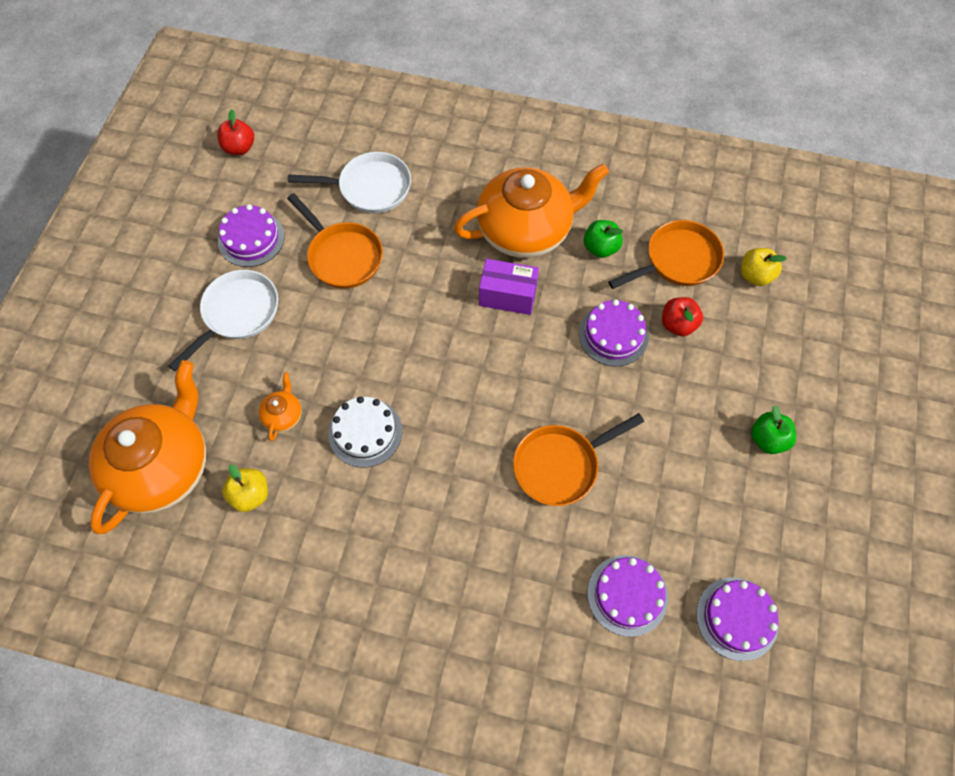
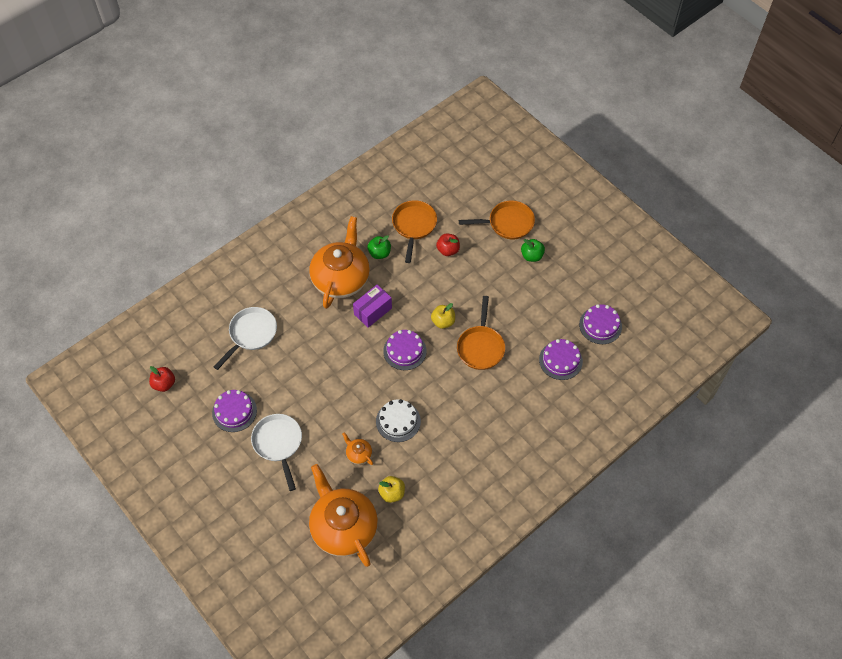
camera: 55 degrees left, 5 degrees down
(342, 256) = (284, 373): orange pan -> orange pan (507, 223)
(613, 335) = (431, 280): purple cake -> purple cake (404, 351)
(755, 275) = (448, 201): yellow apple -> yellow apple (443, 322)

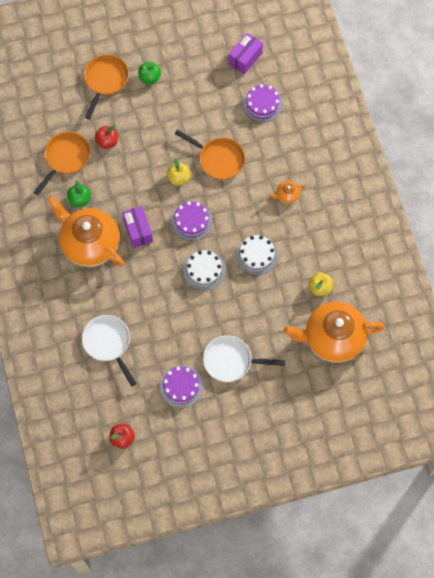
camera: 65 degrees left, 10 degrees up
(358, 454) = (272, 299): orange teapot -> orange teapot (287, 195)
(360, 382) = (204, 270): none -> white cake
(414, 226) = (66, 158): orange pan -> orange pan turned 90 degrees clockwise
(600, 325) = (245, 58): purple cake -> purple box

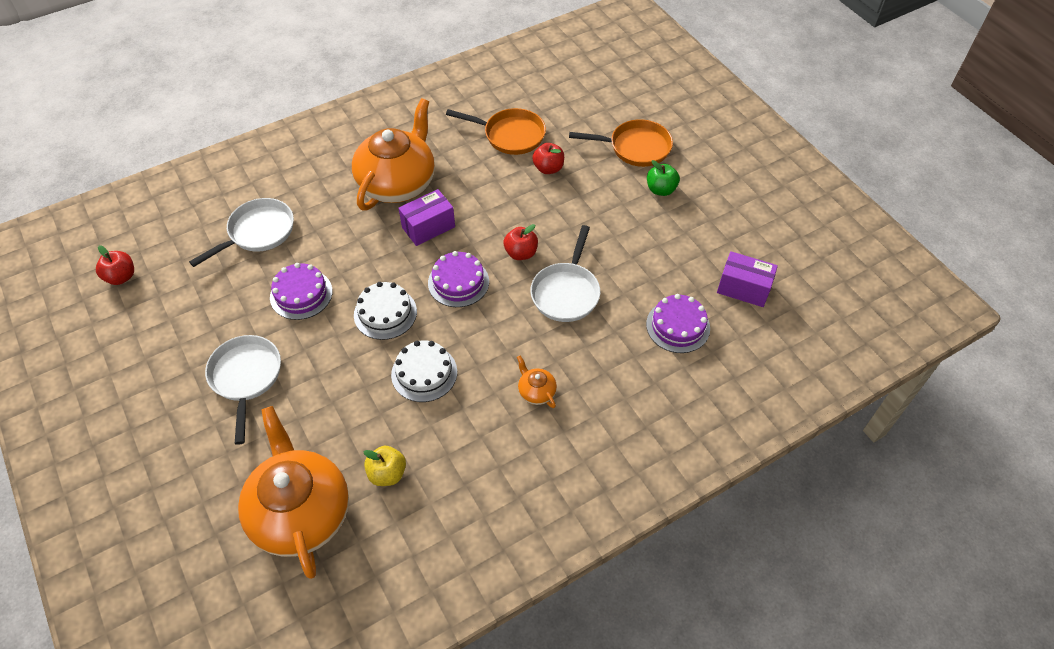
camera: 75 degrees right, 15 degrees down
(79, 199) = (456, 160): green apple -> none
(178, 178) = (521, 253): yellow apple -> red apple
(181, 386) = (201, 325): purple cake -> purple cake (301, 294)
(218, 159) = (566, 292): orange pan -> white pan

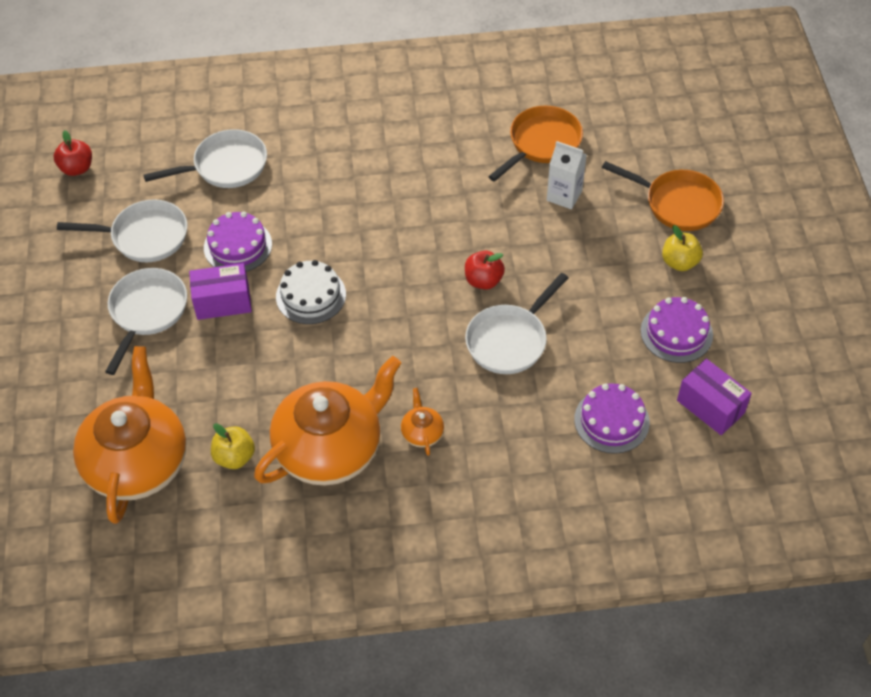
camera: 25 degrees right, 0 degrees up
(212, 314) = (144, 236): none -> white pan
(398, 183) = (392, 159): orange teapot -> orange teapot (330, 449)
(424, 373) = (319, 371): white cake -> none
(428, 227) = (400, 218): purple box -> purple box (223, 302)
(458, 282) = (401, 289): purple cake -> purple cake (676, 333)
(510, 135) = (542, 143): orange pan -> orange pan turned 90 degrees counterclockwise
(548, 168) = (564, 195): red apple -> white carton
(661, 190) = (679, 262): green apple -> yellow apple

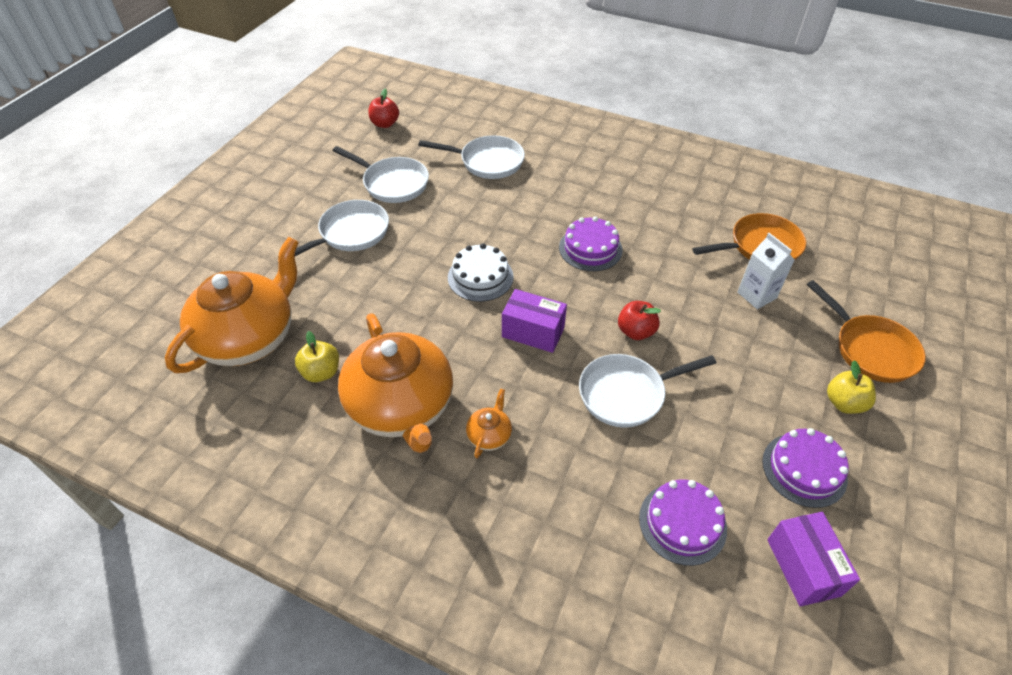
camera: 30 degrees right, 5 degrees down
(223, 302) = (410, 251): purple box -> purple box (533, 332)
(238, 246) = (453, 217): purple cake -> purple cake (590, 248)
(330, 449) = (401, 407): orange teapot -> orange teapot turned 75 degrees clockwise

